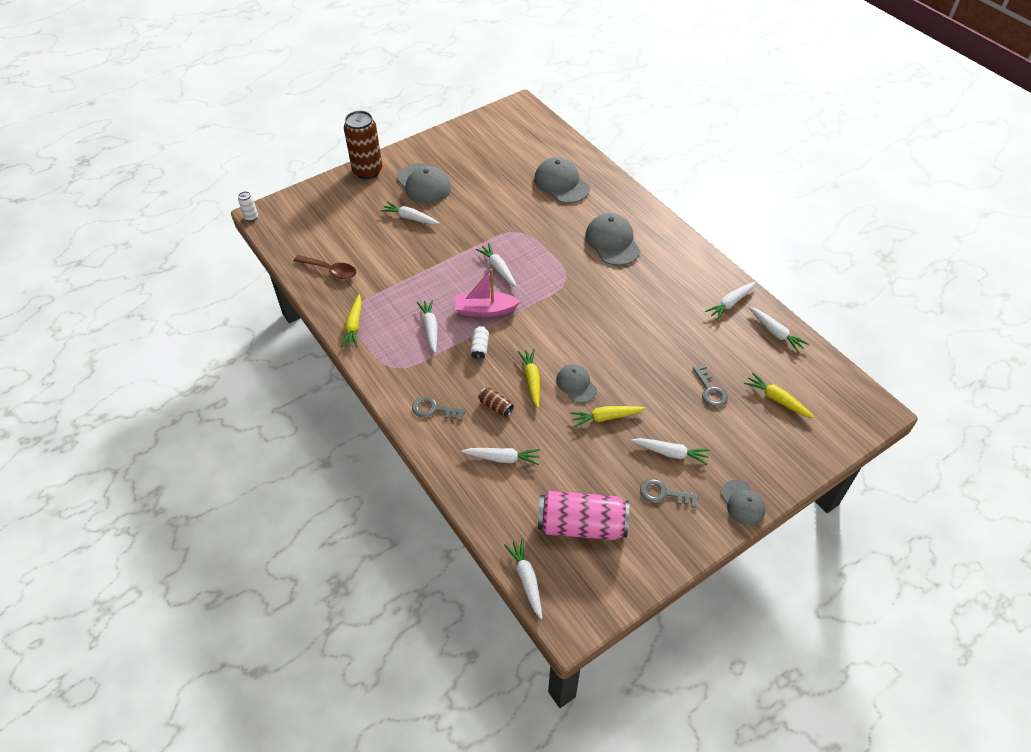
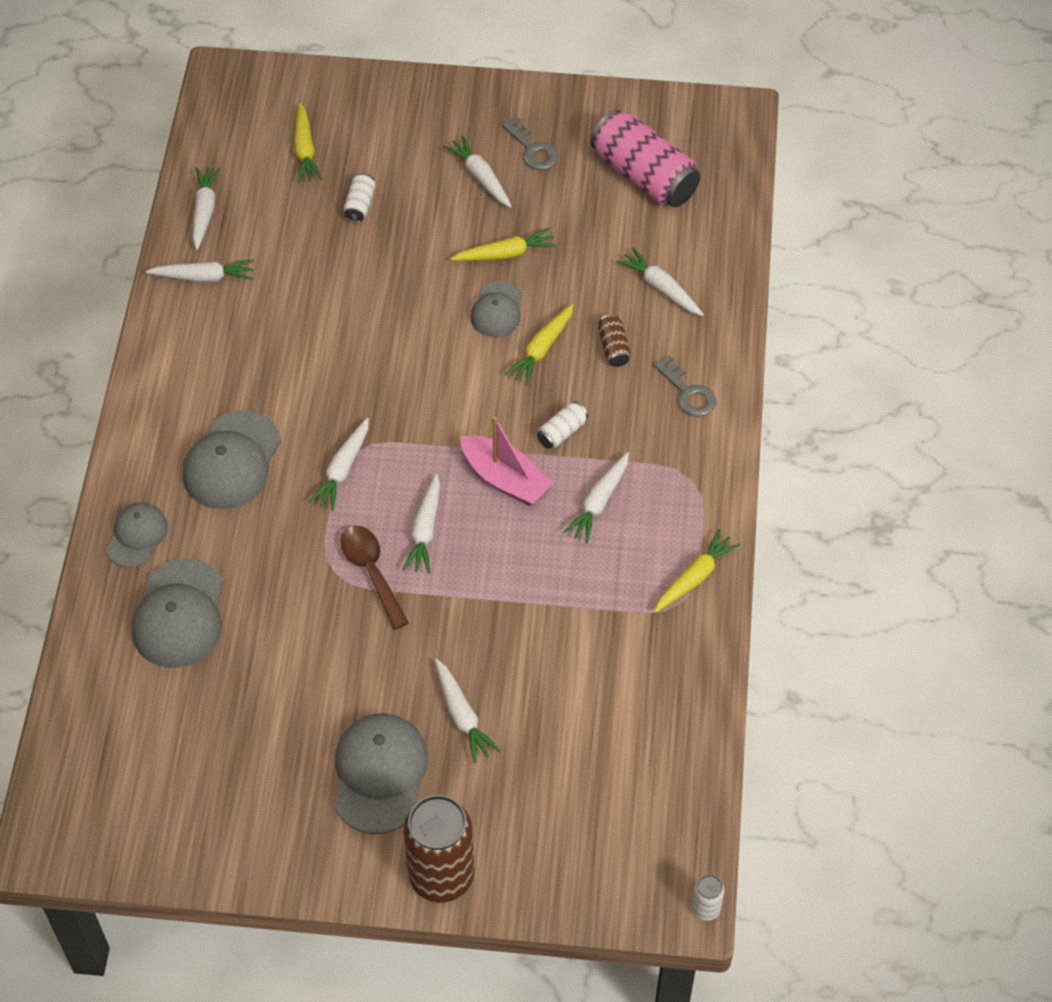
camera: 140 degrees left, 5 degrees up
(330, 270) = (658, 699): brown spoon -> brown spoon (371, 572)
(526, 579) = (744, 169): white carrot -> white carrot (343, 470)
(606, 417) = (505, 254): yellow carrot -> yellow carrot turned 45 degrees counterclockwise
(710, 390) = (360, 205): grey key -> white can
(742, 503) = (467, 94): grey cap -> grey cap (137, 536)

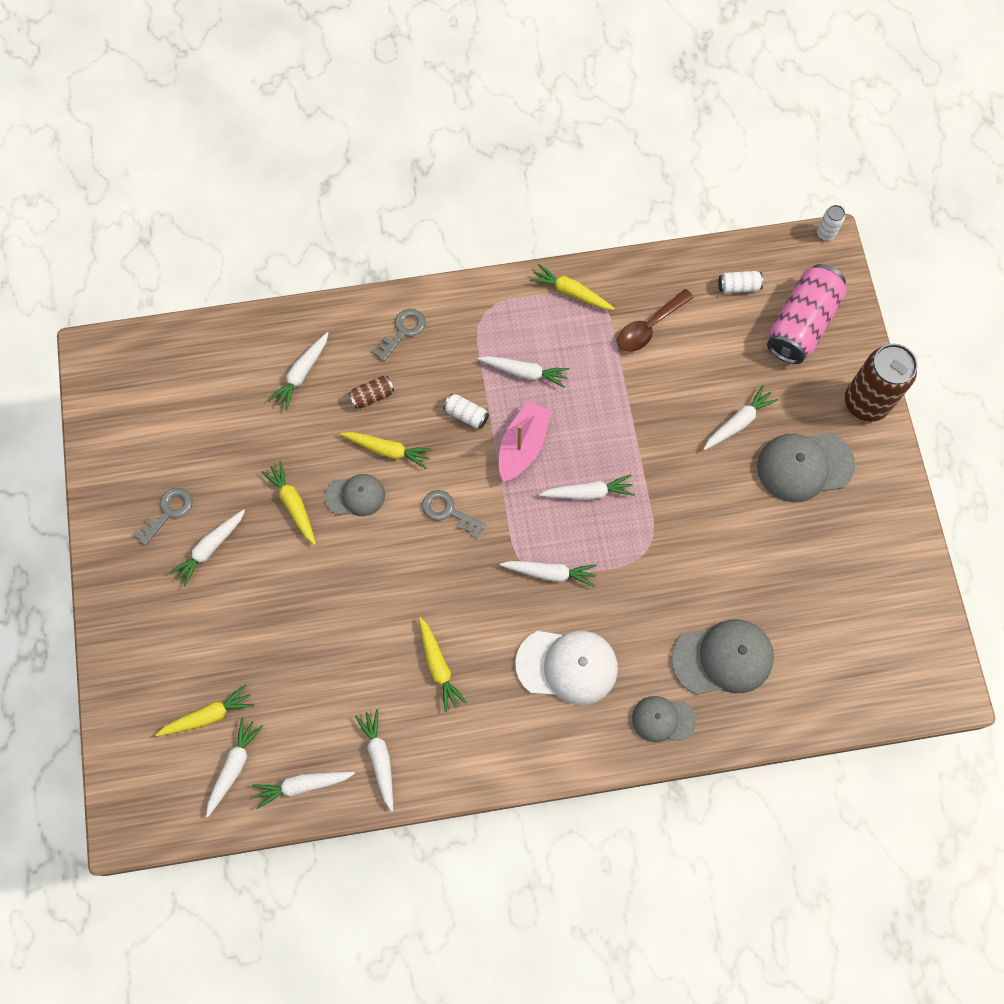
camera: 105 degrees left, 15 degrees up
(232, 461) = (567, 666): grey cap -> white cap
(246, 162) = (234, 766): none -> white carrot
(278, 345) = (438, 666): none -> yellow carrot
(360, 205) = (264, 644): white can -> white can (738, 286)
(371, 572) = (638, 522): brown spoon -> brown spoon (649, 327)
(449, 390) = (448, 512): none -> grey key
(644, 176) = (181, 413): pink can -> pink can (801, 323)

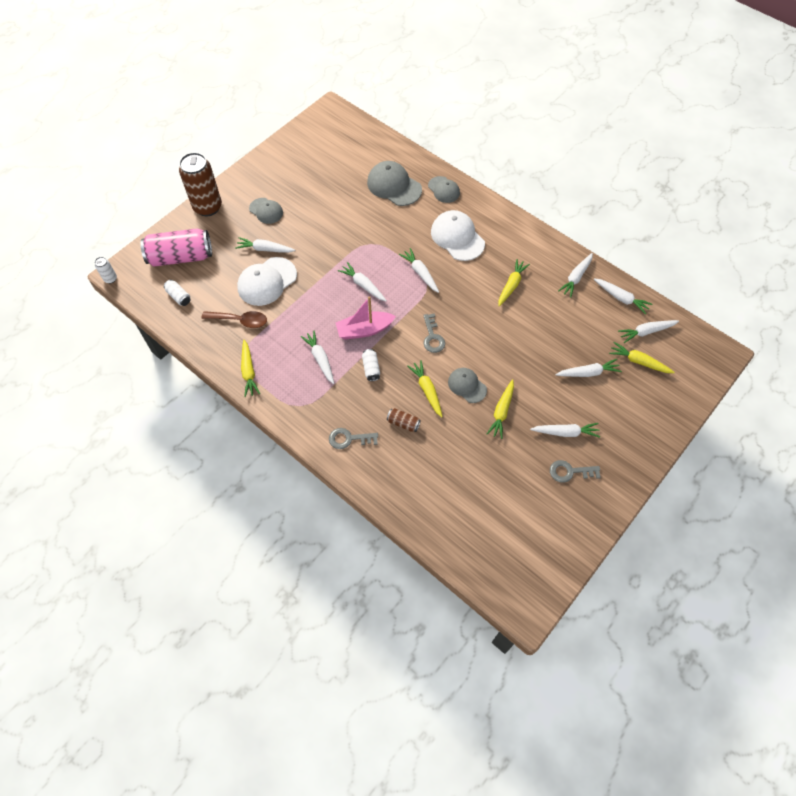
camera: 130 degrees left, 10 degrees down
(302, 374) = (424, 471): white carrot -> white carrot (588, 373)
(684, 391) = (267, 281): none -> white cap
(804, 466) = (266, 211): grey cap -> grey cap, size x0.61

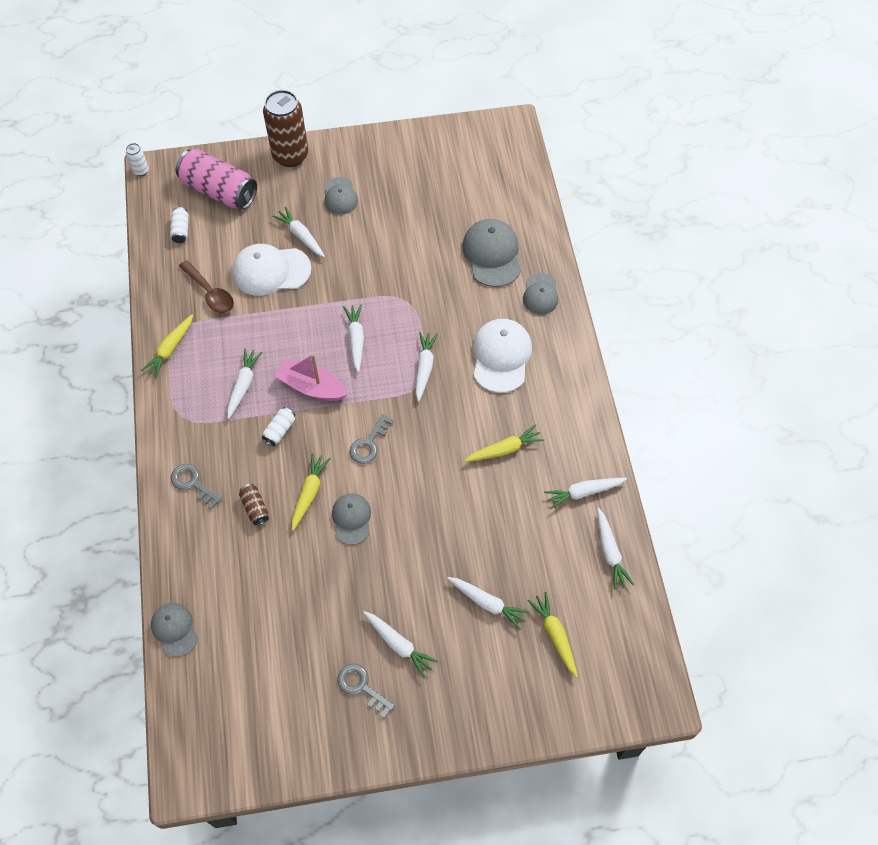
camera: 40 degrees right, 0 degrees up
(429, 531) = (174, 629): none -> grey cap
(501, 412) = (358, 572): yellow carrot -> none
(646, 332) = (598, 610): white carrot -> none

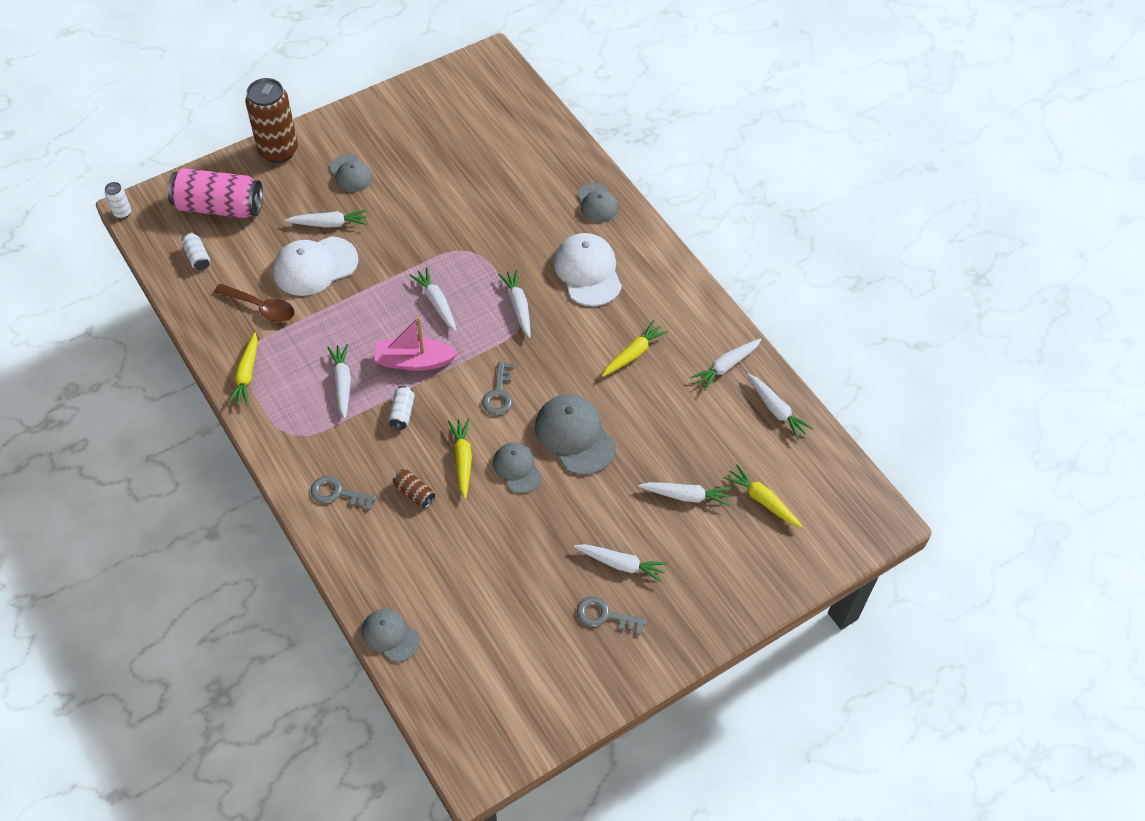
camera: 25 degrees left, 5 degrees down
(301, 236) = (329, 224): white carrot -> white carrot turned 150 degrees clockwise
(492, 254) = (532, 182): grey cap -> grey cap (575, 436)

